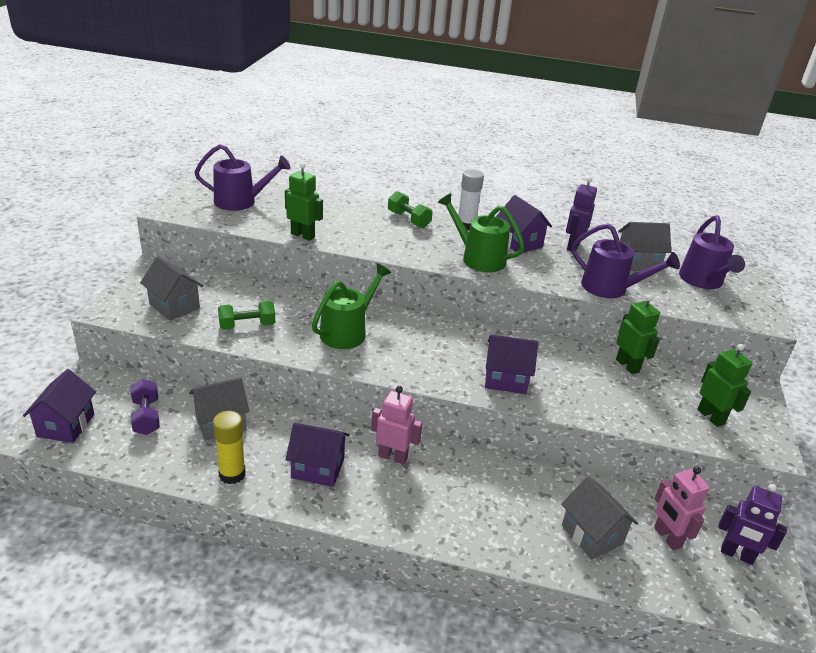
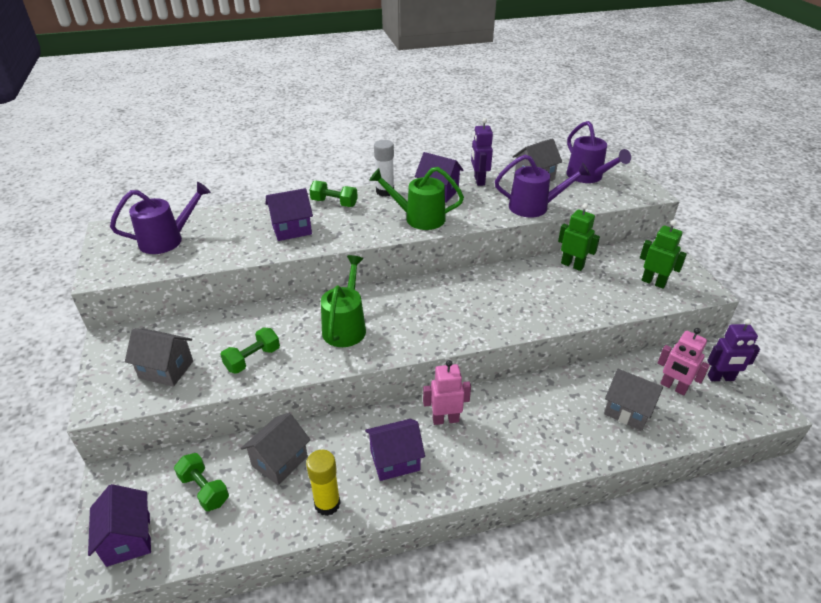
camera: 25 degrees left, 5 degrees up
(146, 417) = (204, 489): purple dumbbell -> green dumbbell
(303, 235) = (255, 252): green robot -> none
(506, 379) = (500, 314): purple house -> purple house (291, 229)

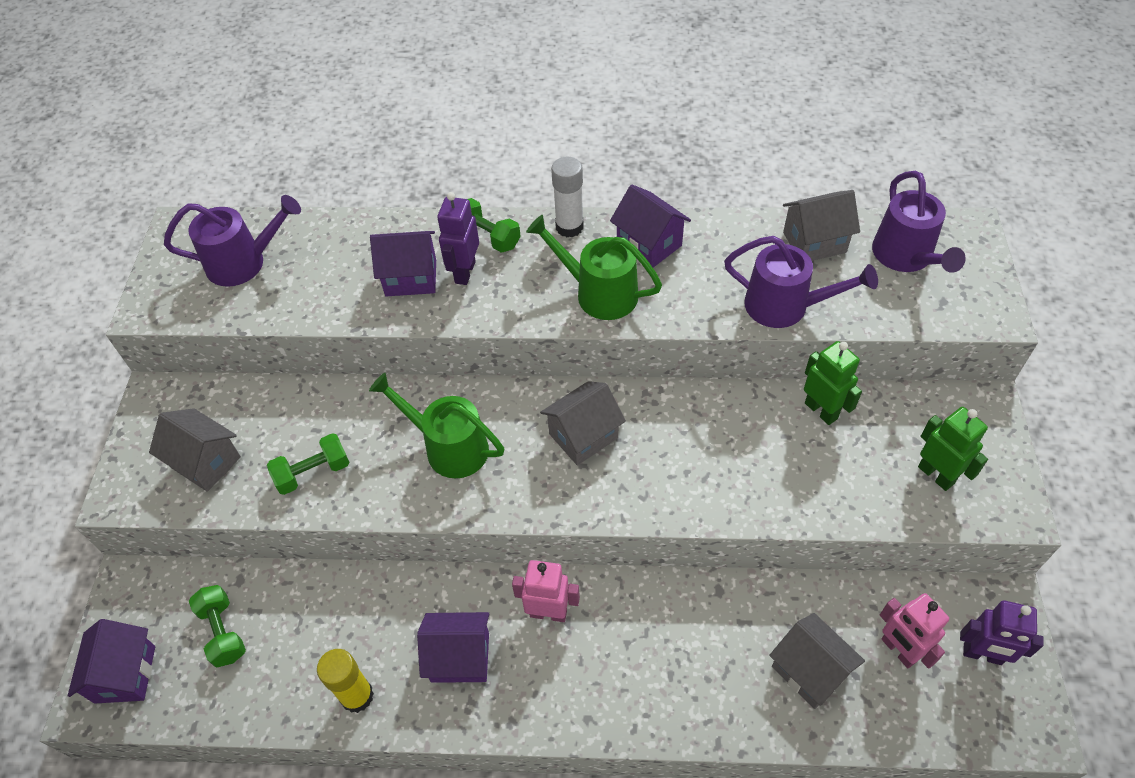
camera: 20 degrees right, 15 degrees up
(280, 461) = (320, 617): grey house -> grey house (583, 436)
(346, 326) = (448, 447): green watering can -> green watering can turned 90 degrees counterclockwise
(479, 180) = (722, 231): purple robot -> purple robot (464, 272)

